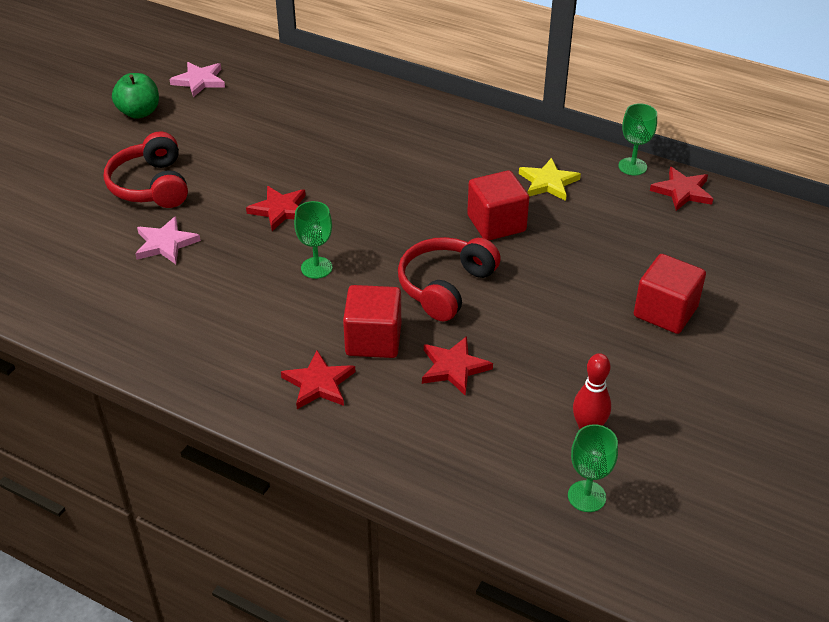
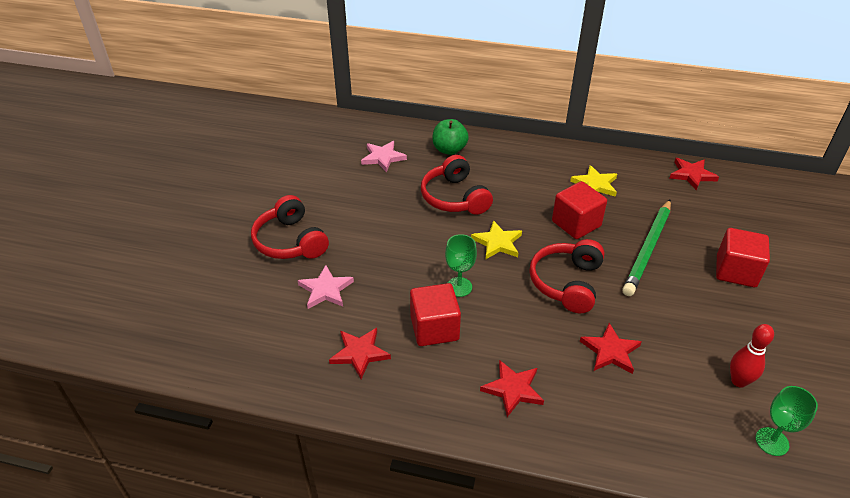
camera: 15 degrees left, 0 degrees up
(139, 112) = (251, 181): green apple -> green apple (449, 149)
(199, 81) = (289, 147): pink star -> pink star (383, 157)
(280, 210) = (405, 243): red star -> red star (359, 353)
(364, 169) = (454, 197): none -> red headphones
(373, 340) = (536, 340): red cube -> red cube (434, 328)
(388, 228) = (497, 243): none -> yellow star
(568, 268) = (648, 249): none -> green pencil
(632, 166) = (647, 162): green goblet -> none

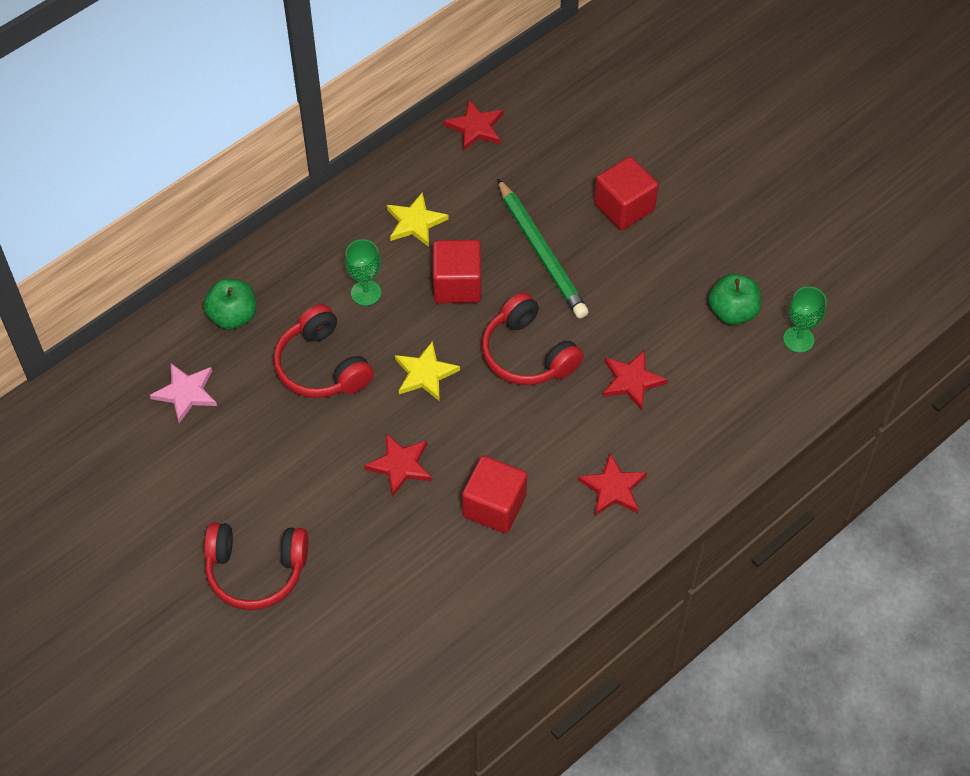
camera: 55 degrees left, 15 degrees up
(326, 290) = (363, 574): pink star -> none
(359, 353) = (474, 590): red star -> red star (400, 465)
(454, 197) = (322, 366): red headphones -> red headphones turned 45 degrees clockwise
(459, 287) = (458, 449): green goblet -> green goblet (366, 293)
(738, 381) = (732, 312): red bowling pin -> green apple

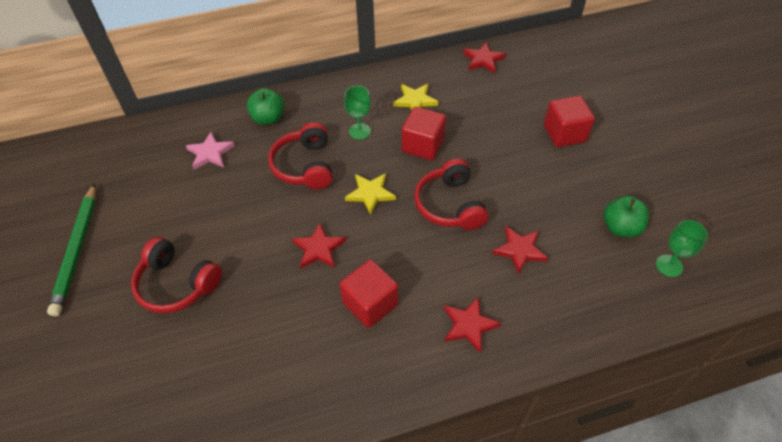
camera: 25 degrees right, 5 degrees down
(541, 252) = (492, 144): green pencil -> green pencil (77, 250)

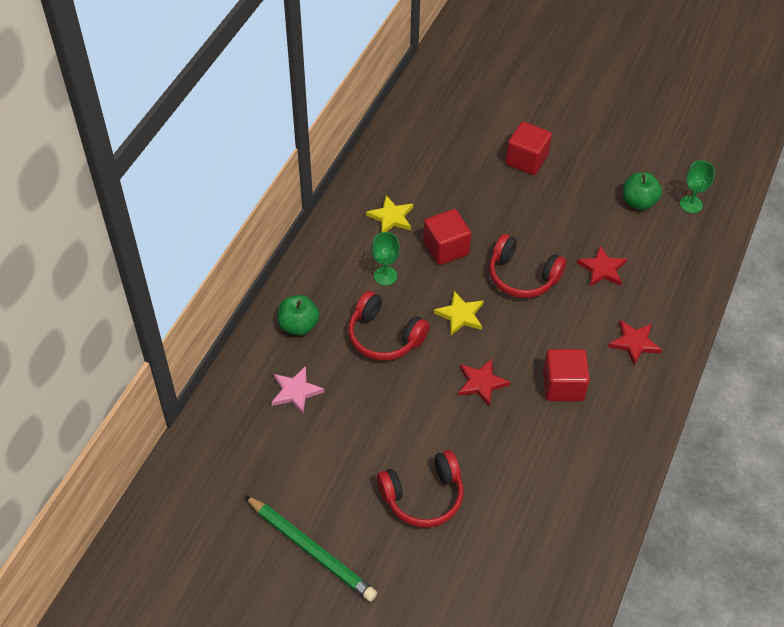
camera: 50 degrees left, 0 degrees up
(483, 60) = (395, 142): red star -> none

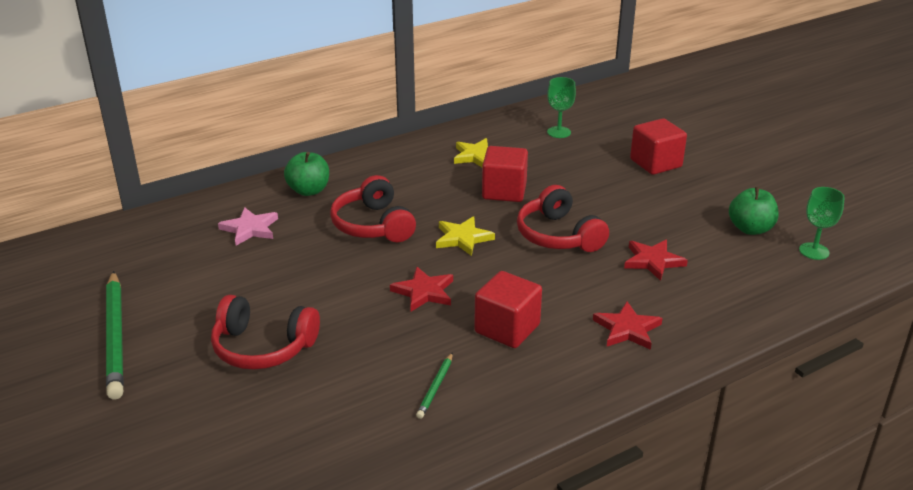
camera: 35 degrees right, 20 degrees down
(385, 276) = (425, 188): green goblet -> green goblet (559, 132)
(563, 462) = (435, 387): none -> green pencil

